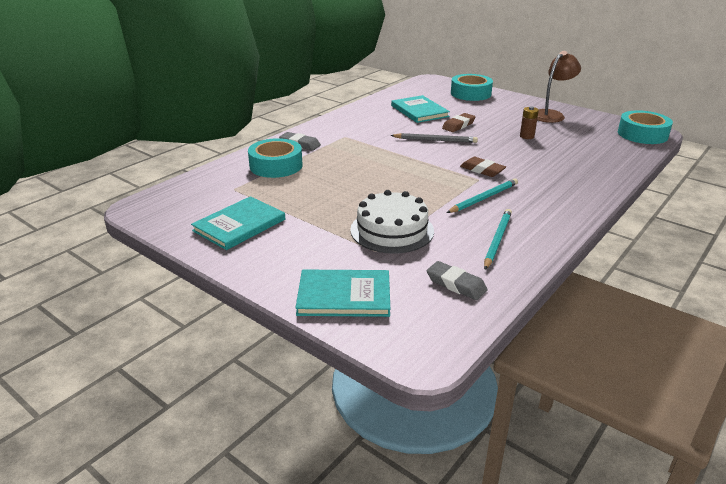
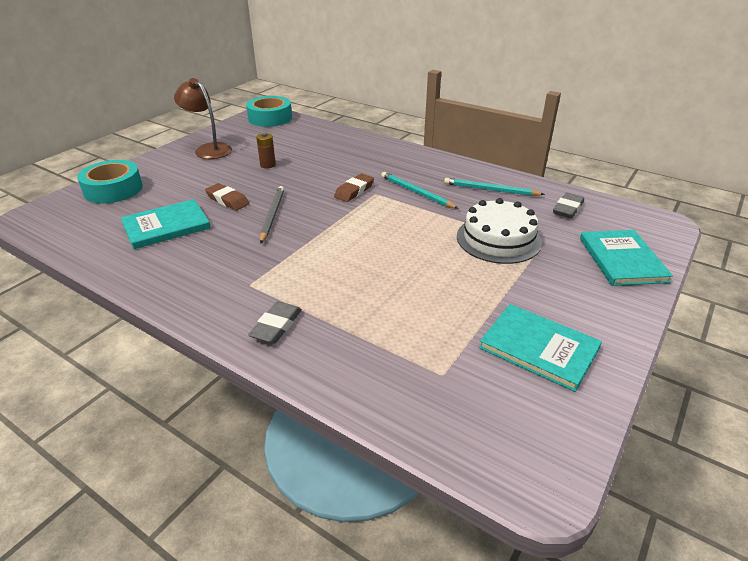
camera: 95 degrees left, 5 degrees up
(276, 165) = (357, 341): turquoise tape -> none

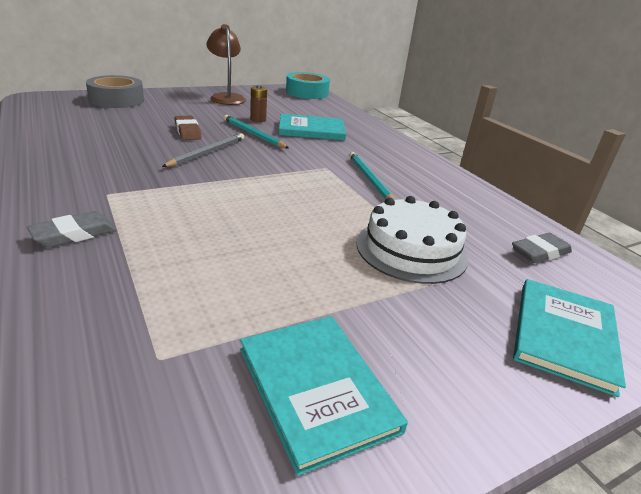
camera: 25 degrees right, 5 degrees down
(113, 189) = (116, 100): turquoise tape -> grey tape
(166, 226) = (113, 132): turquoise book -> turquoise book (311, 130)
(354, 191) = (308, 159): brown eraser -> none
(490, 190) = (458, 203): turquoise pencil -> turquoise pencil (253, 134)

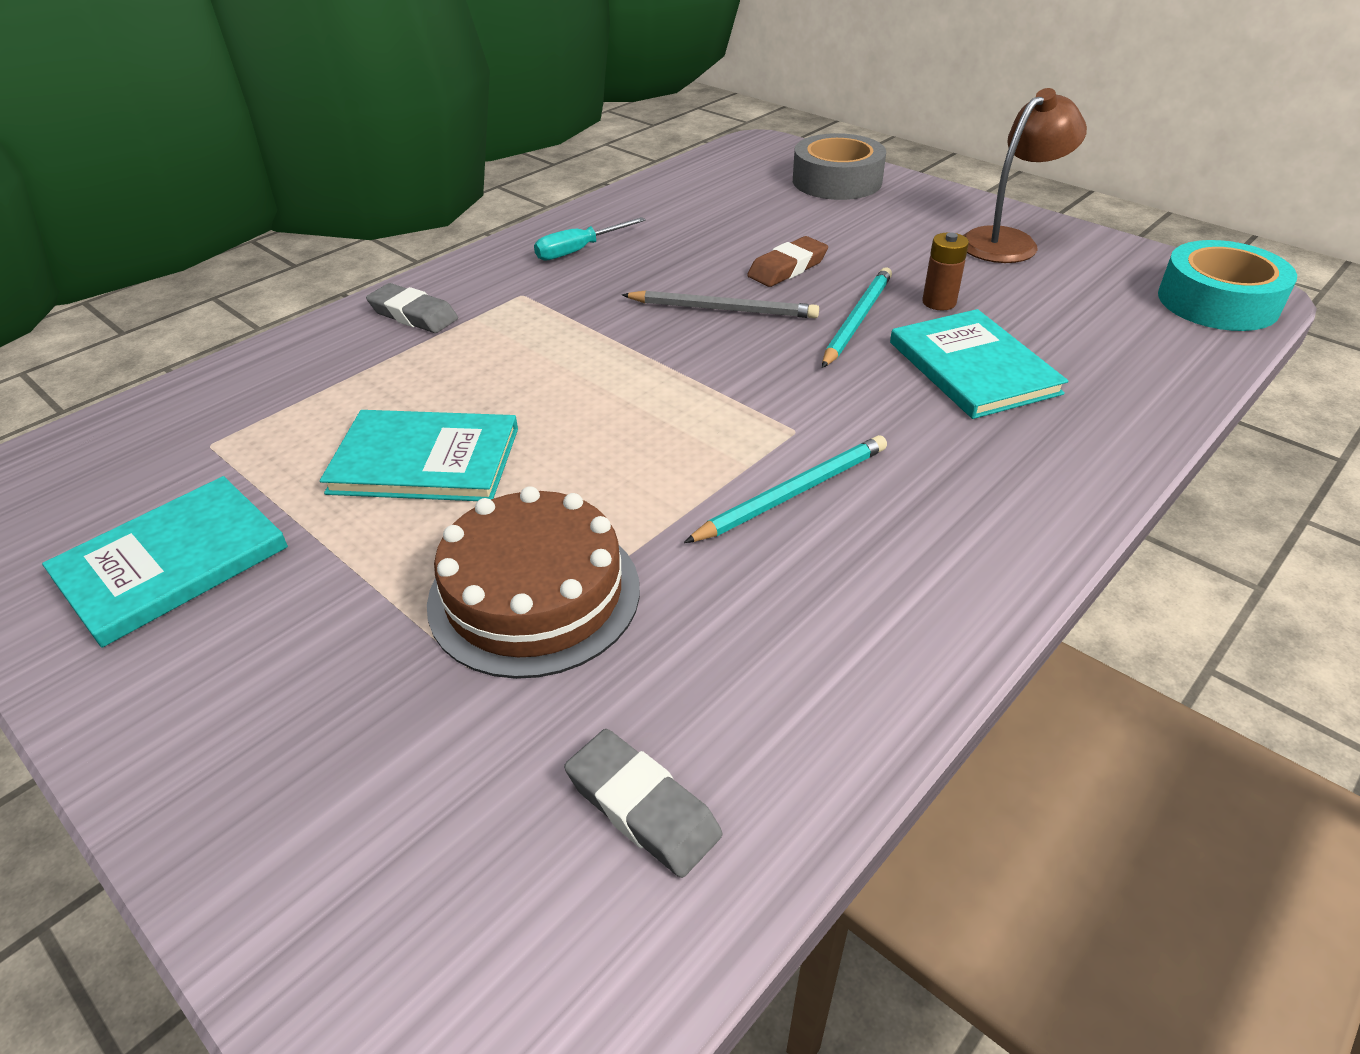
camera: 75 degrees right, 10 degrees up
(78, 166) = (578, 250): none -> turquoise screwdriver
(411, 250) = (534, 594): white cake -> brown cake
(564, 335) = (329, 837): turquoise book -> turquoise book (425, 460)

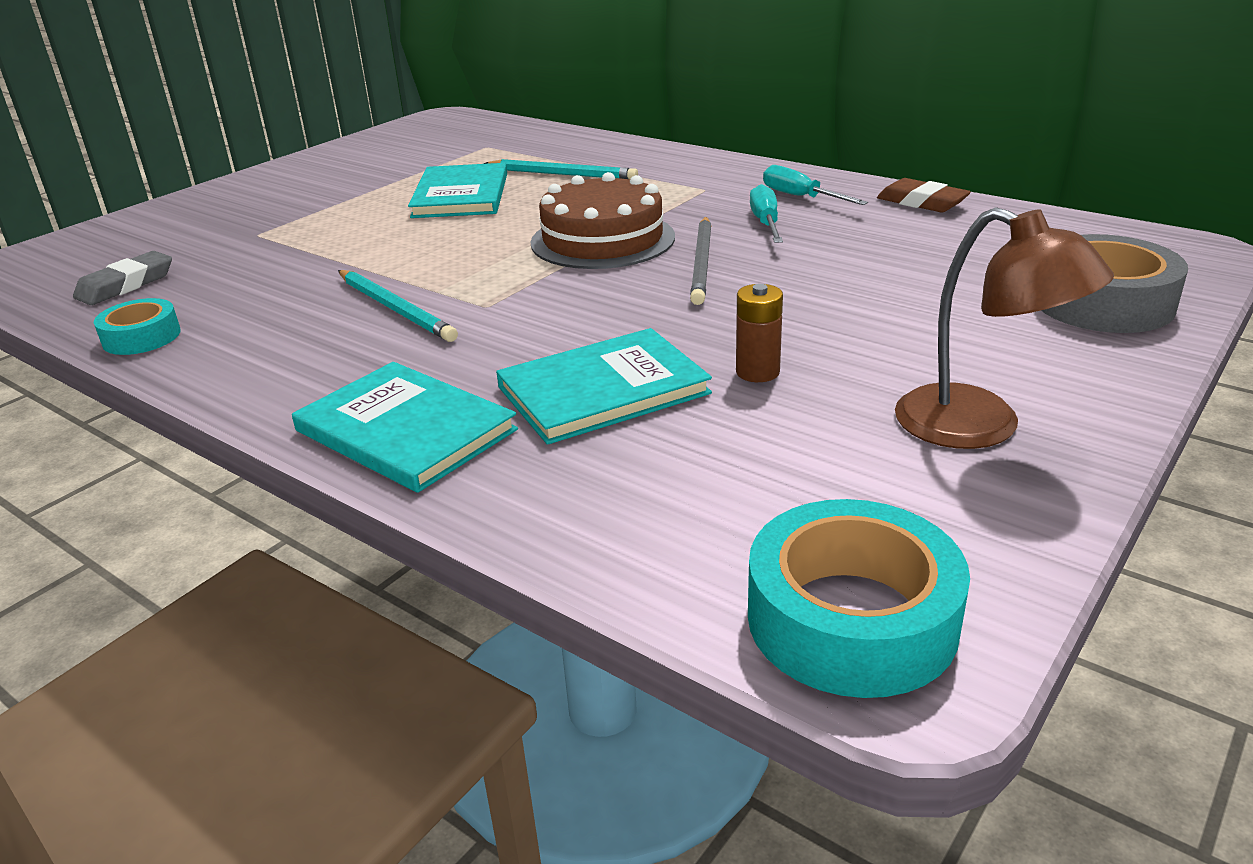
camera: 85 degrees right, 10 degrees down
(171, 562) = (375, 160): turquoise book -> turquoise book (406, 430)
(413, 315) = (658, 163): grey eraser -> none
(534, 594) = (312, 240): brown cake -> brown cake (602, 240)
(637, 272) = (766, 223): none -> turquoise screwdriver
(787, 268) = (810, 286): brown eraser -> brown eraser (922, 202)
(848, 728) = (141, 337): none -> turquoise tape
(857, 320) = (698, 326): turquoise pencil -> turquoise pencil (562, 174)

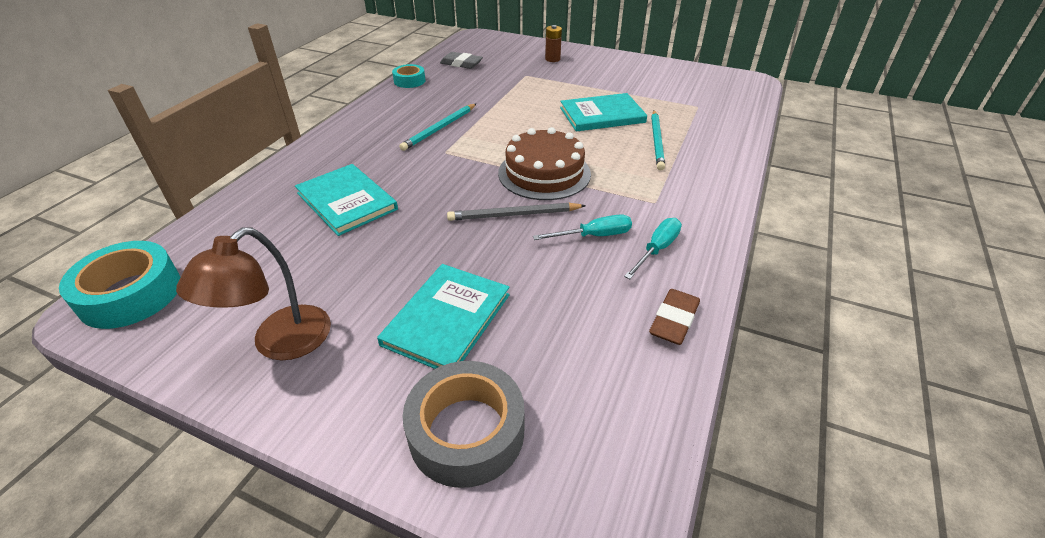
camera: 75 degrees right, 10 degrees up
(406, 430) = (318, 156): turquoise book -> turquoise book (447, 319)
(757, 372) = (361, 250): brown battery -> brown battery (552, 59)

